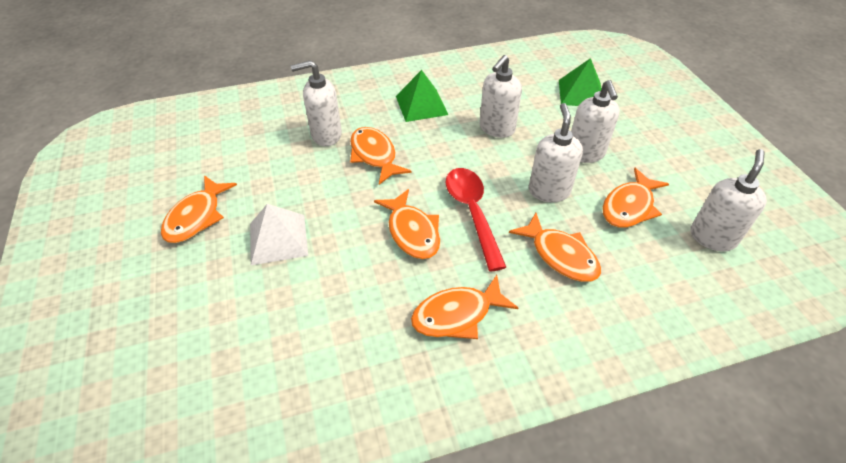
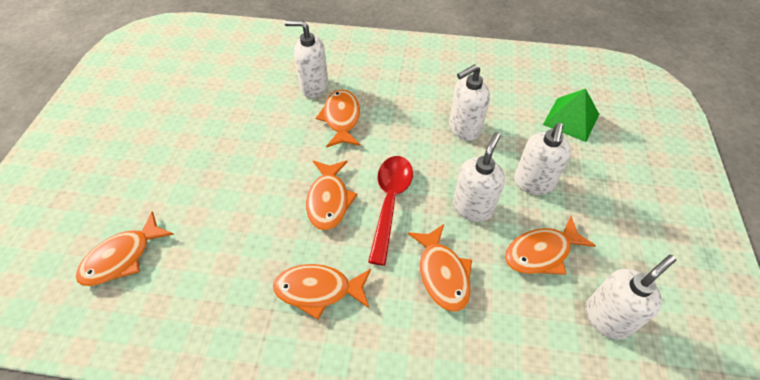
camera: 25 degrees right, 5 degrees up
(196, 217) = (178, 125): orange fish -> orange fish (122, 257)
(278, 239) = (223, 166): white pyramid -> none
(421, 105) = (411, 84): green pyramid -> none

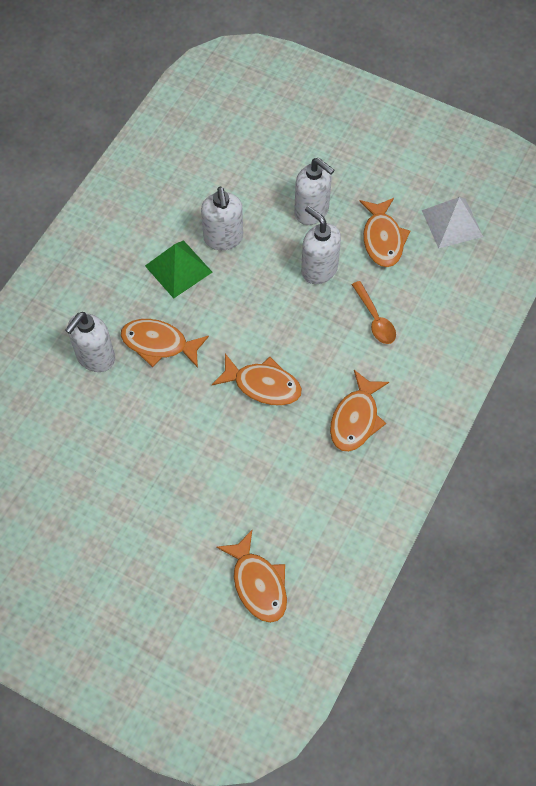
camera: 70 degrees left, 10 degrees up
(390, 202) = (286, 334): red spoon -> none
(442, 274) = (375, 319): orange fish -> orange spoon
(571, 119) = (251, 145): green pyramid -> green pyramid (178, 269)
(607, 318) = (452, 223): white soap dispenser -> white pyramid

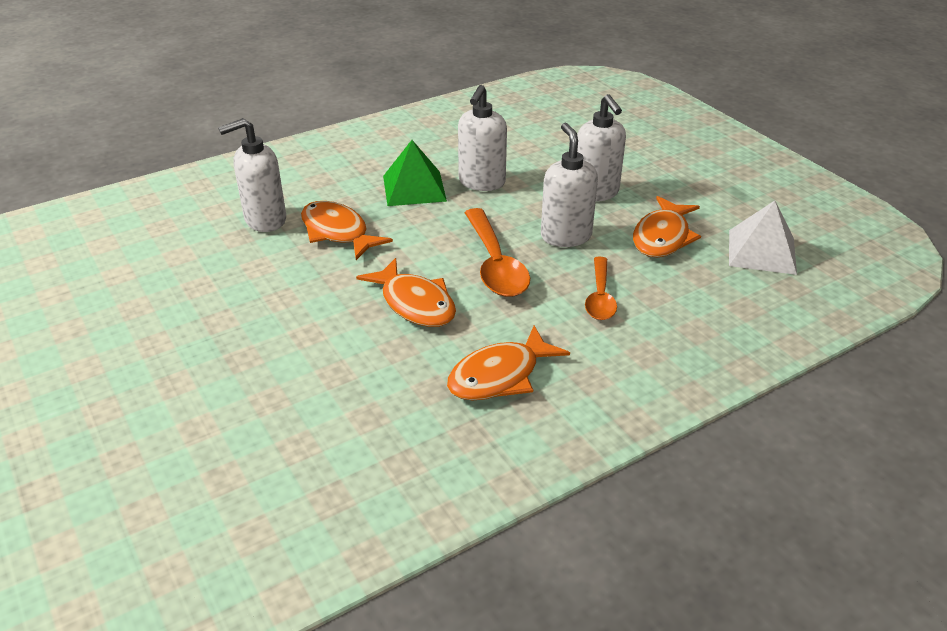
camera: 30 degrees right, 25 degrees down
(258, 583) = (221, 488): orange fish -> none
(290, 321) = (495, 264): none -> orange spoon

